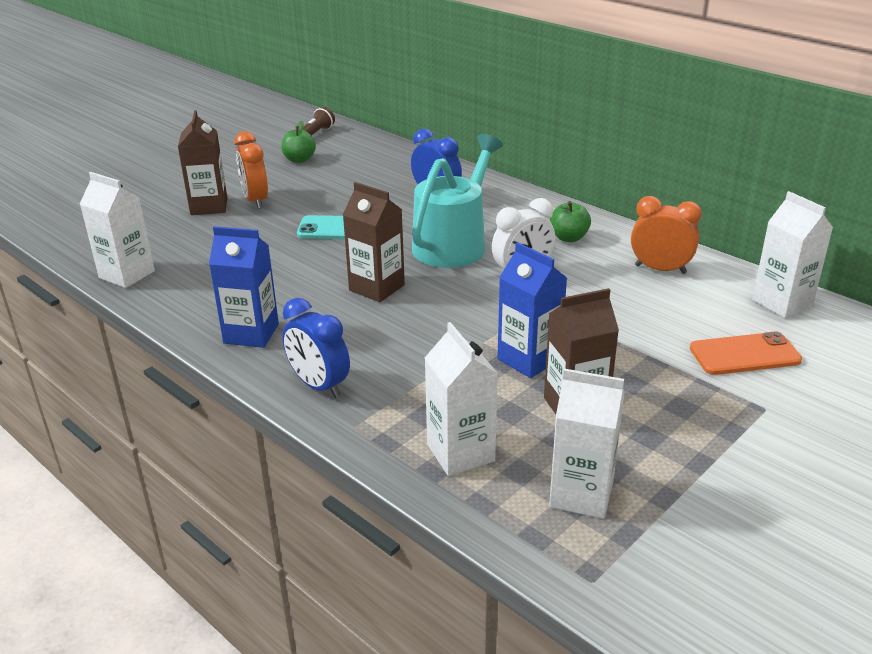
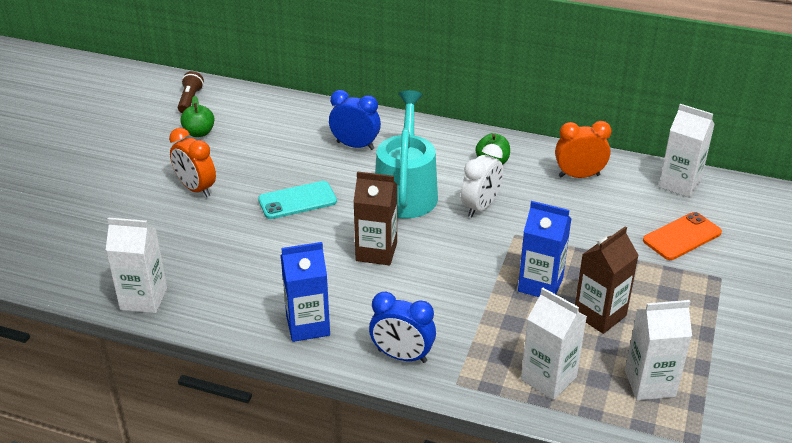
camera: 25 degrees left, 5 degrees up
(209, 206) = (157, 206): brown carton -> none

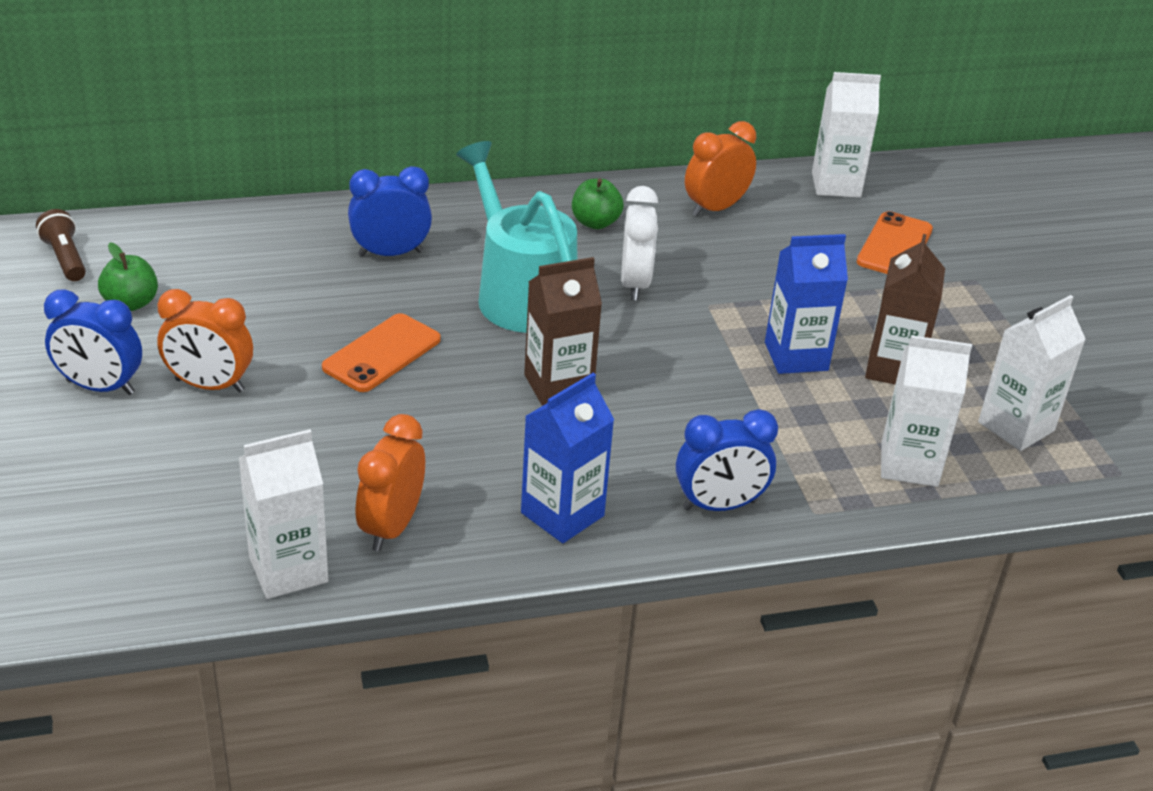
camera: 35 degrees left, 0 degrees up
(145, 172) = (100, 387): none -> blue clock
(213, 297) = (391, 527): none -> orange clock
(297, 201) = (382, 353): turquoise phone -> orange phone

